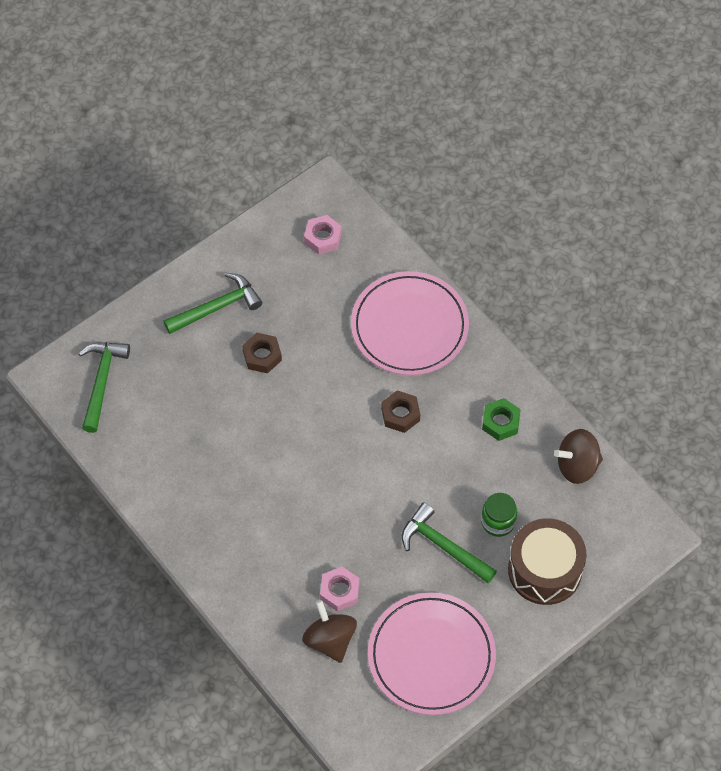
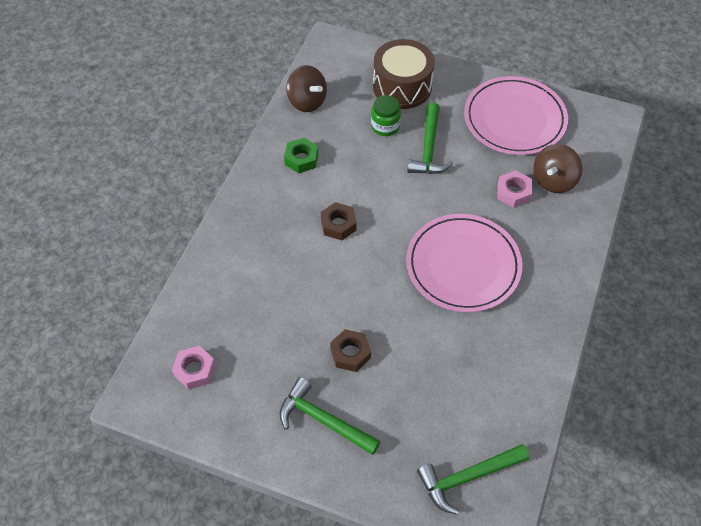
camera: 120 degrees left, 5 degrees down
(409, 326) = (251, 257): pink plate -> pink plate (463, 265)

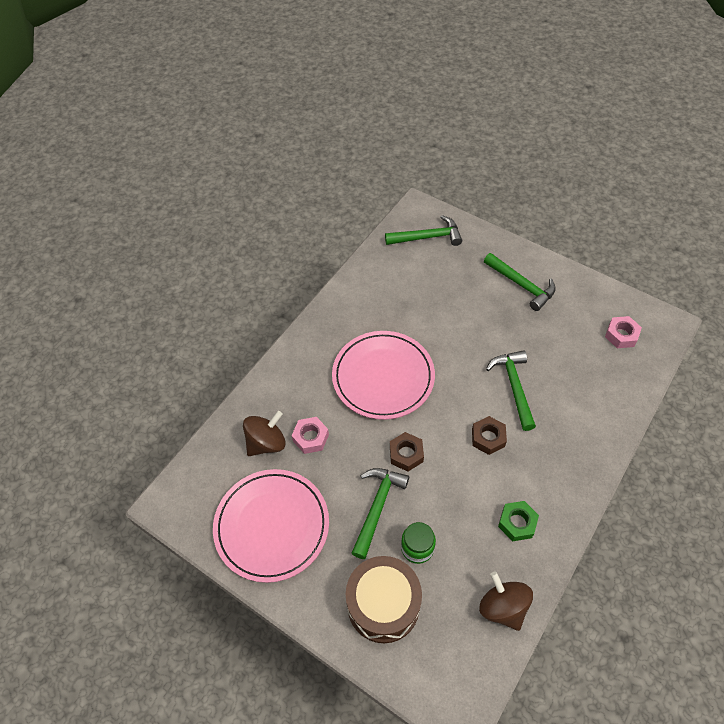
camera: 165 degrees left, 0 degrees up
(318, 282) = (514, 386): none -> green hammer
(350, 353) = (494, 325): brown nut -> brown nut (406, 454)

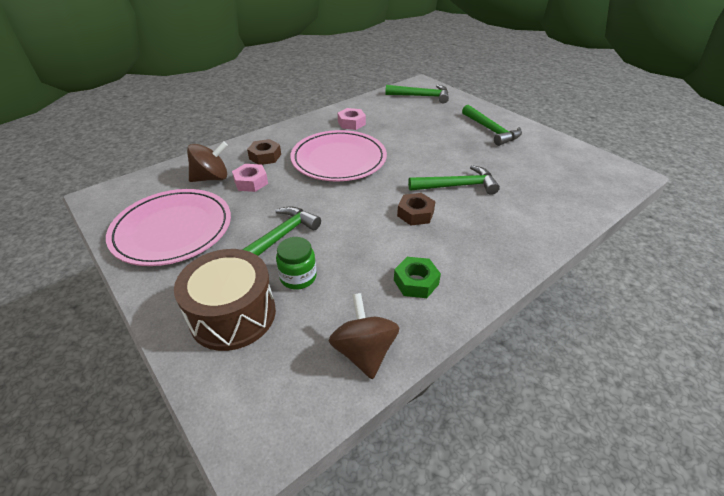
camera: 15 degrees right, 15 degrees down
(406, 454) = (329, 209): brown nut -> brown nut (265, 156)
(514, 386) = (457, 186): green hammer -> green hammer turned 75 degrees clockwise
(621, 335) = (579, 173): pink nut -> pink nut (351, 123)

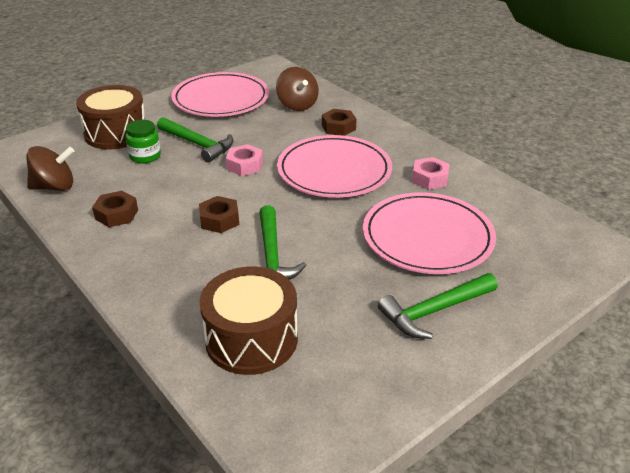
camera: 90 degrees right, 5 degrees down
(251, 182) = (289, 124): pink nut -> pink nut (245, 165)
(416, 282) = (116, 214): green nut -> brown nut
(421, 96) = (546, 245): green hammer -> none
(421, 128) = (427, 237): none -> pink plate
(546, 191) = (251, 339): none -> brown drum

